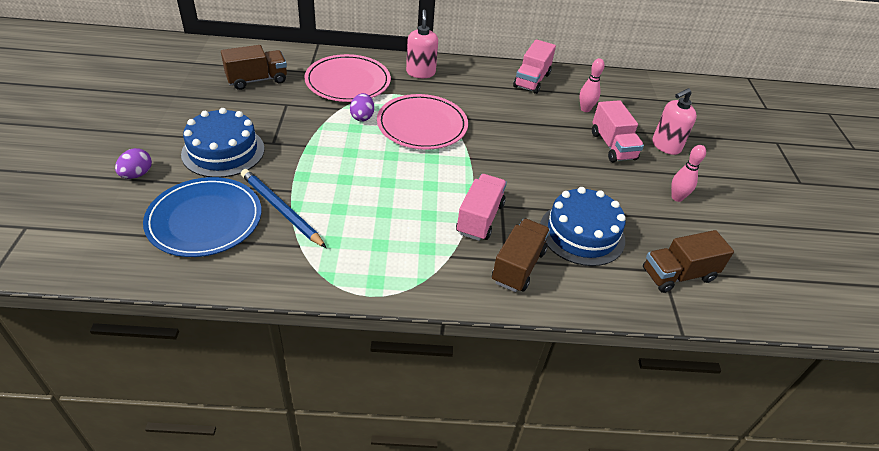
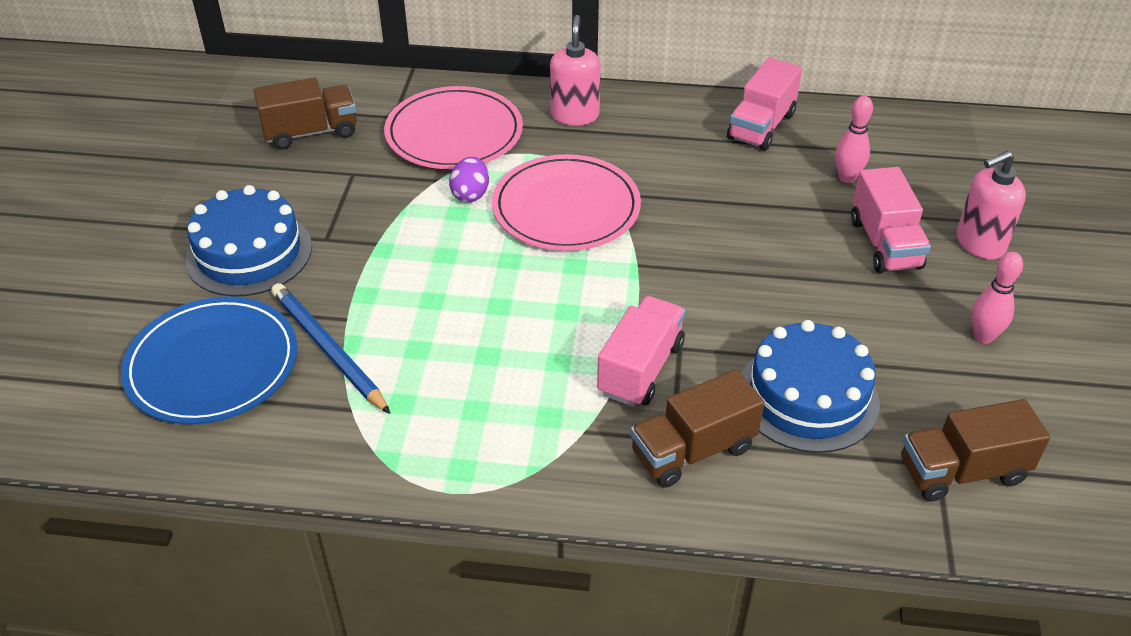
camera: 10 degrees right, 0 degrees up
(137, 174) = (118, 291): purple egg -> none
(518, 266) = (692, 450): brown truck -> brown truck turned 150 degrees counterclockwise

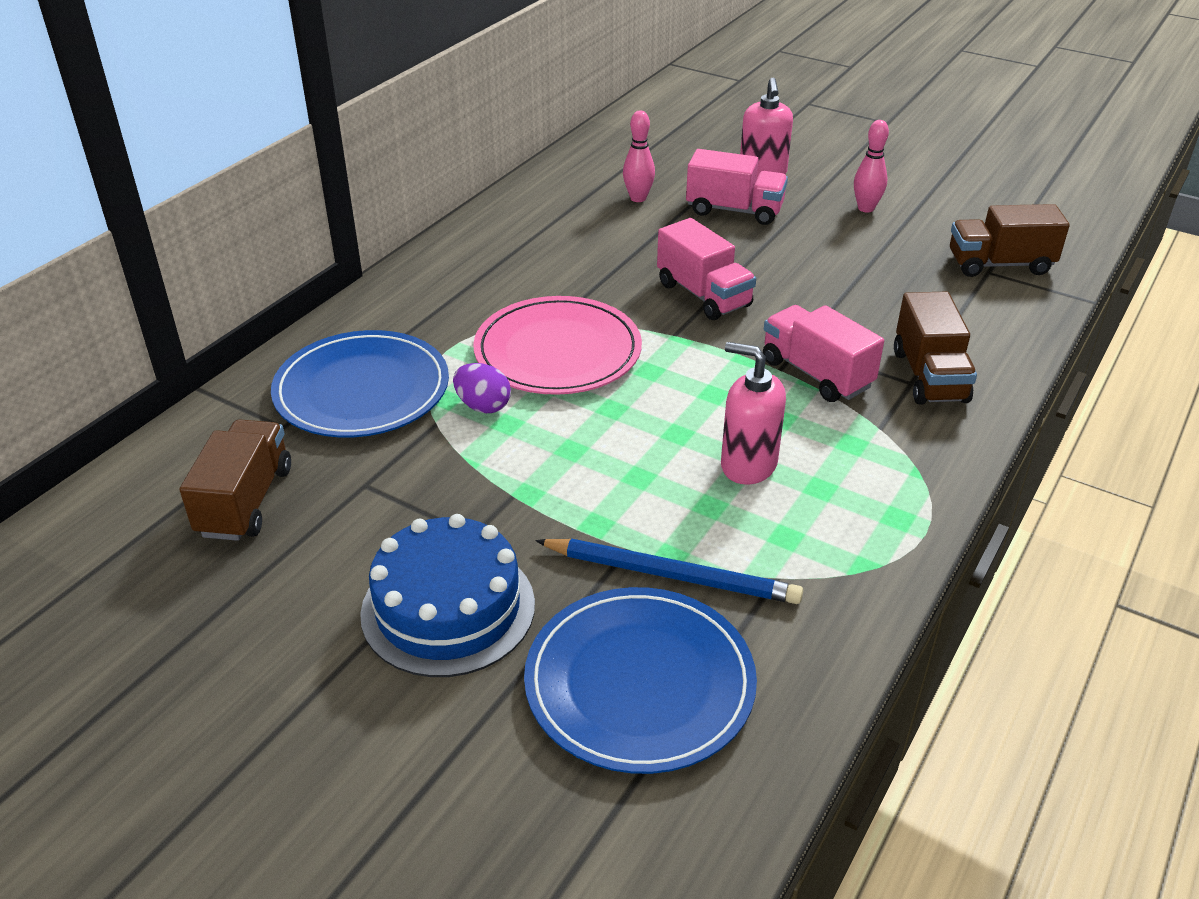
camera: 65 degrees left, 5 degrees down
(328, 350) = (672, 575): blue pencil -> blue pencil turned 150 degrees counterclockwise
(454, 133) = (362, 390): pink plate -> blue plate
(575, 115) = (410, 304): pink soap dispenser -> pink soap dispenser (748, 465)
(761, 126) = (530, 213): pink truck -> pink truck (703, 295)
(807, 397) = (893, 302): blue cake -> none
(962, 471) = (999, 264): brown truck -> brown truck turned 75 degrees clockwise

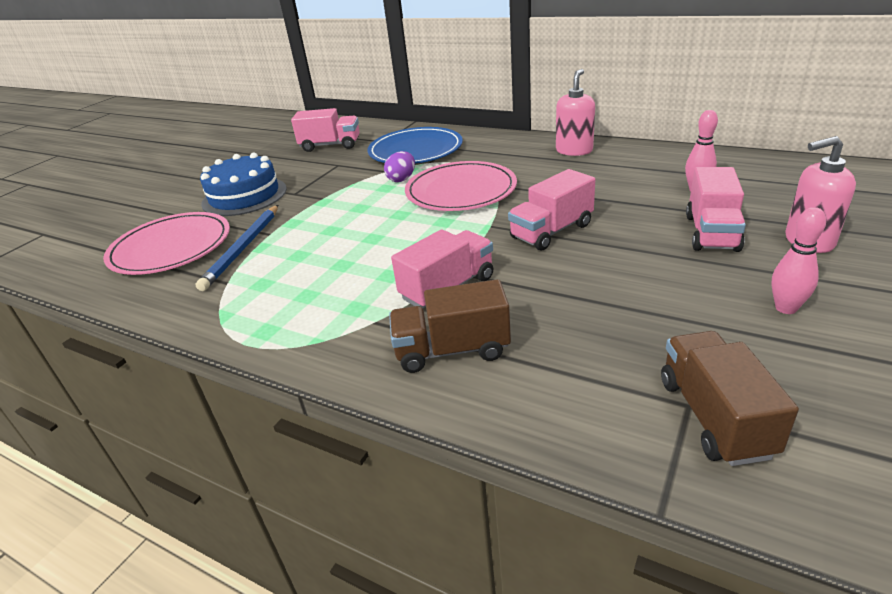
camera: 90 degrees right, 5 degrees down
(245, 501) = (330, 145): brown truck -> pink truck
(639, 683) = (171, 247): blue plate -> pink plate
(748, 465) = (336, 265): pink soap dispenser -> pink soap dispenser (574, 150)

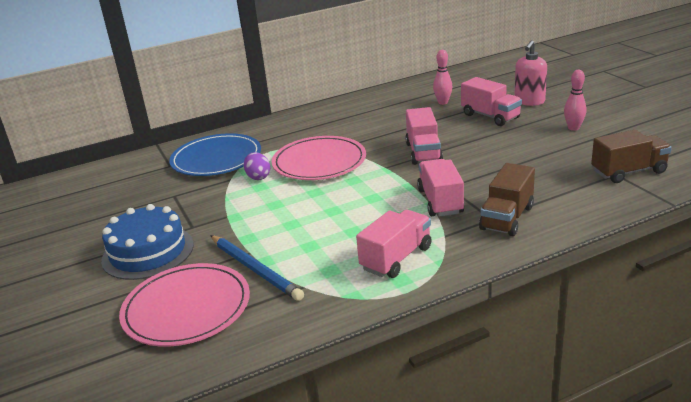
camera: 55 degrees left, 5 degrees down
(330, 145) = (124, 190): pink truck -> pink truck (396, 258)
(574, 150) = (332, 112): pink soap dispenser -> none
(714, 417) = (628, 172): brown truck -> brown truck turned 135 degrees clockwise

